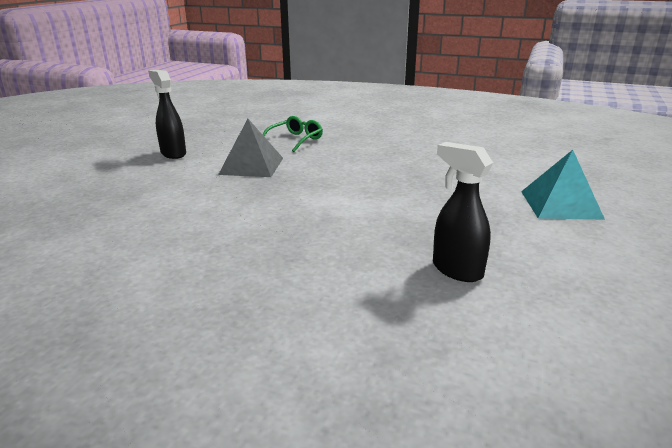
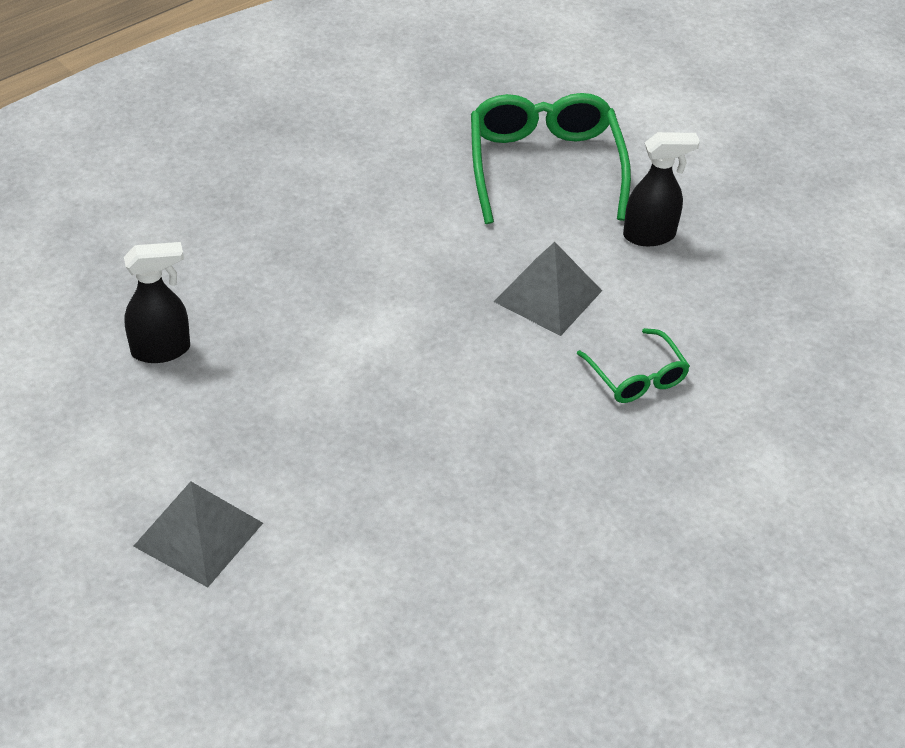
camera: 115 degrees right, 20 degrees up
(111, 190) = (544, 167): none -> green glasses
(560, 204) = (198, 534): turquoise pyramid -> grey pyramid

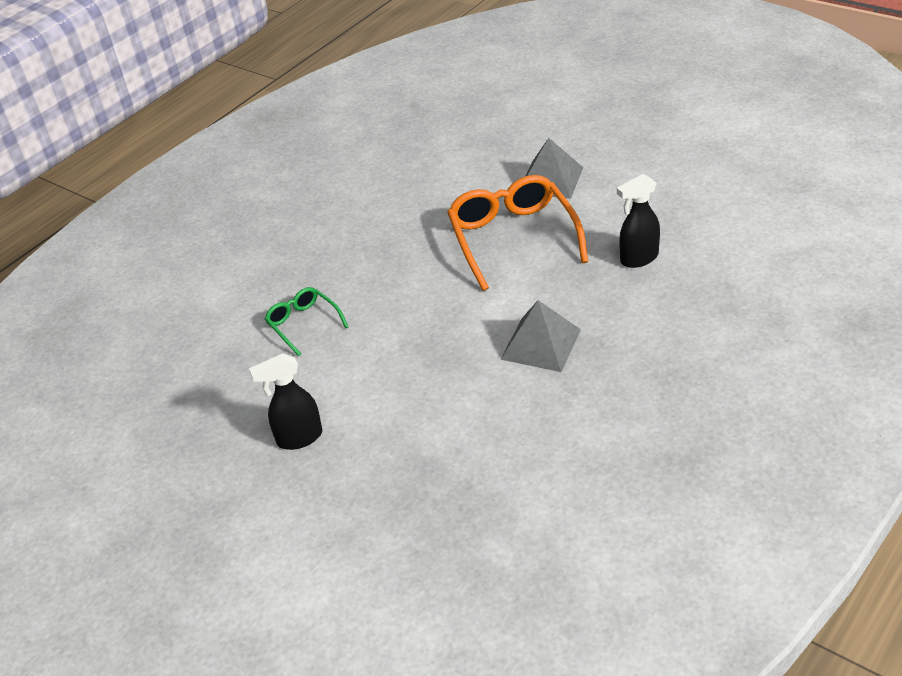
camera: 175 degrees right, 5 degrees down
(309, 433) = (513, 239): none -> orange glasses
(544, 167) = (403, 483): green glasses -> none
(548, 296) = (377, 364): grey pyramid -> grey pyramid (541, 344)

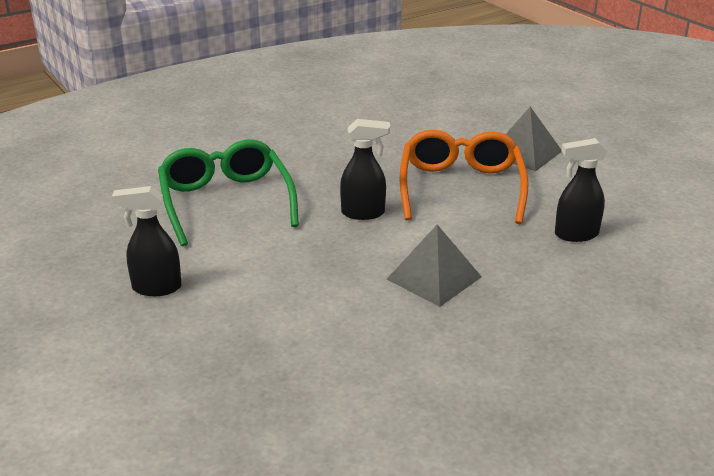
camera: 15 degrees right, 10 degrees down
(303, 324) = (226, 202): green glasses -> green glasses, size x1.91
(440, 295) = (363, 213): none -> black spray bottle

